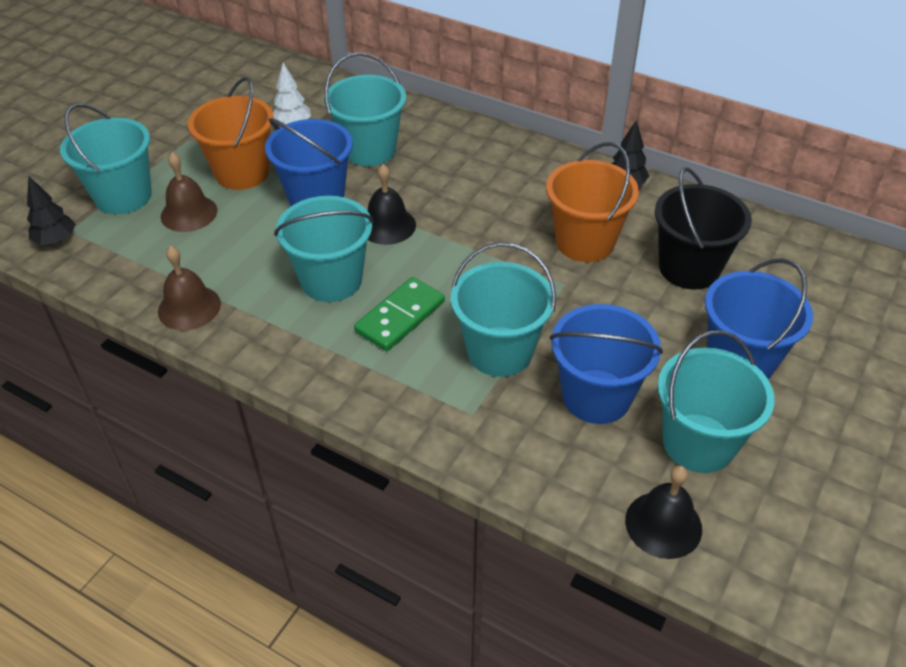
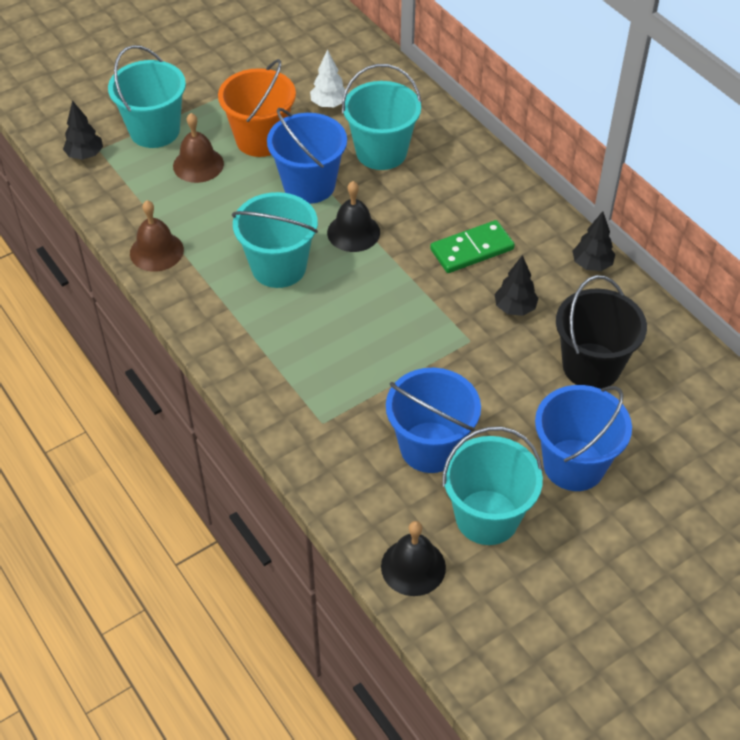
camera: 25 degrees right, 5 degrees up
(400, 317) = (315, 320): green domino -> green domino (472, 250)
(499, 351) = (376, 379): turquoise bucket -> none
(585, 242) = (514, 308): orange bucket -> black tree

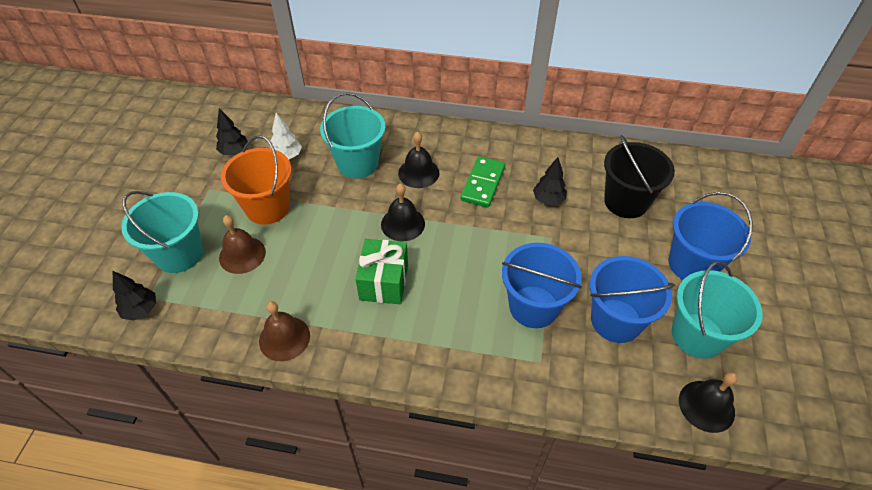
camera: 45 degrees left, 0 degrees up
(279, 267) = (384, 282): turquoise bucket -> green gift
(309, 185) = (337, 214): blue bucket -> blue bucket (533, 306)
(425, 198) = (418, 173): none -> black bell
(591, 264) = (552, 146): black tree -> black tree (234, 152)

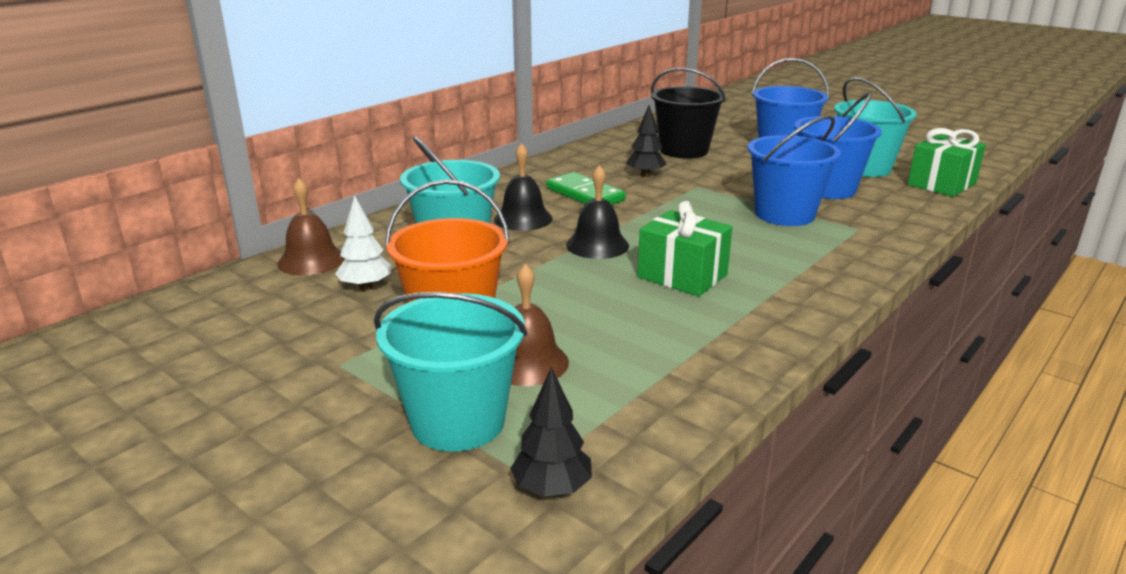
camera: 60 degrees left, 25 degrees down
(234, 152) = (286, 325): black tree -> none
(284, 338) = (724, 361): brown bell -> brown bell (311, 260)
(706, 406) = (941, 184): black bell -> green gift

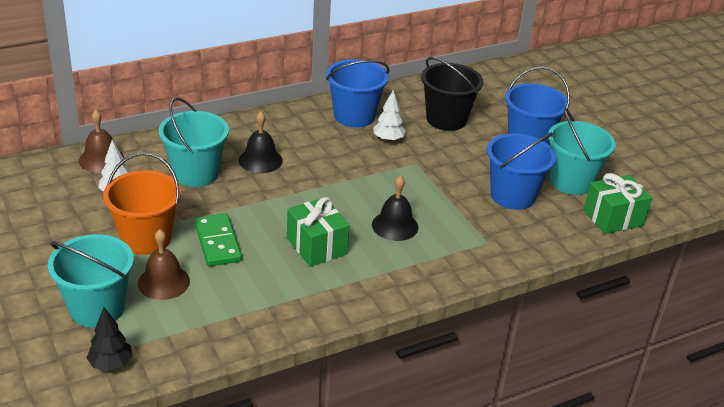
camera: 20 degrees right, 10 degrees up
(585, 194) = (324, 148): green domino -> green domino (218, 242)
(597, 245) = (287, 201): black bell -> black bell (395, 225)
(645, 175) = (388, 139): black tree -> white tree
(784, 214) = (448, 212): blue bucket -> blue bucket (354, 116)

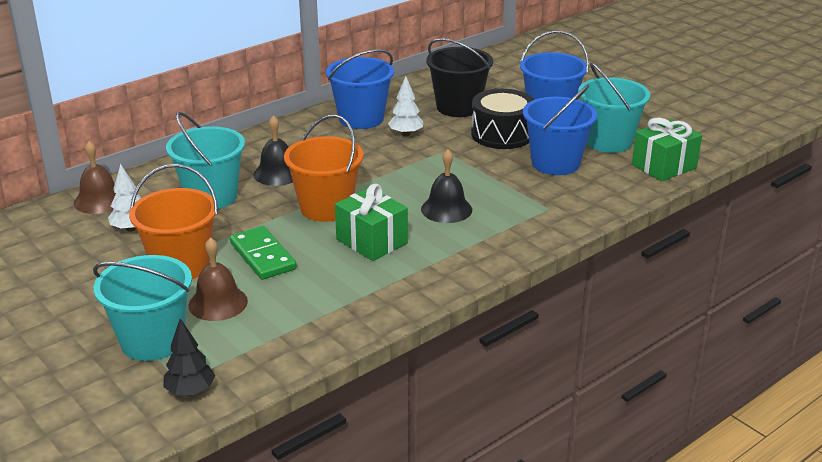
camera: 10 degrees left, 5 degrees down
(289, 204) = (326, 208): none -> orange bucket
(475, 155) = (502, 134): none -> black drum

